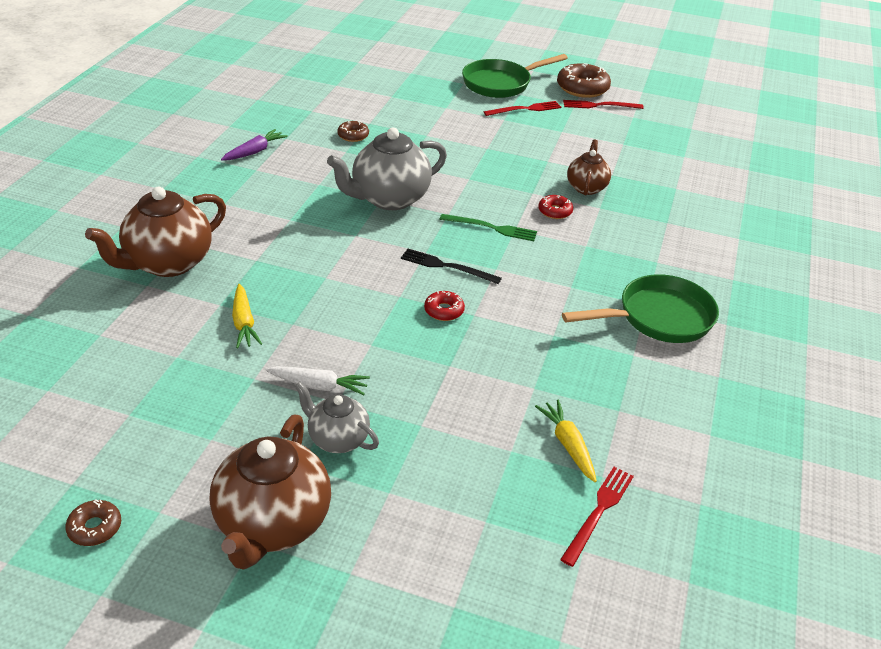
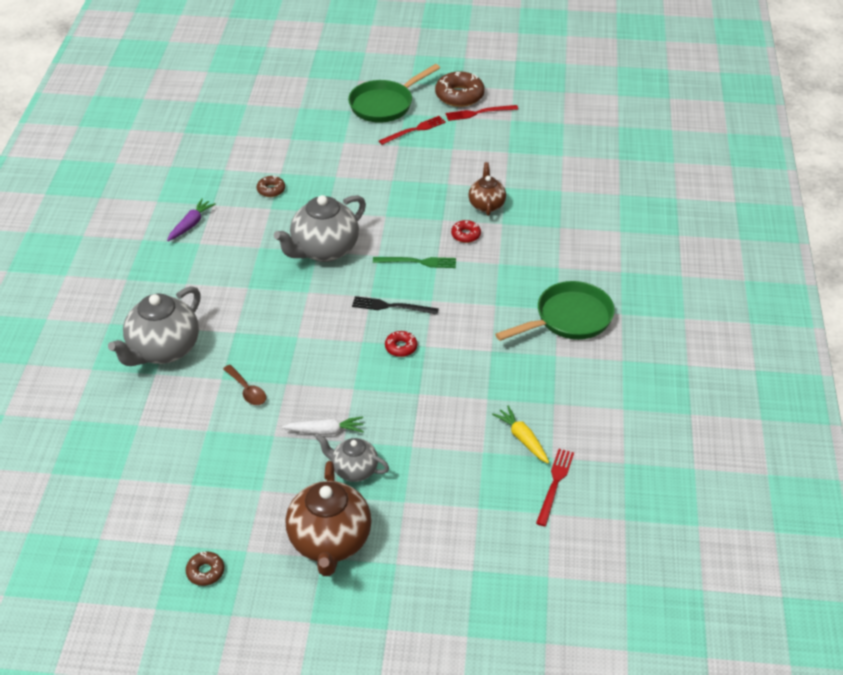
camera: 10 degrees left, 5 degrees up
(168, 263) = (163, 350): brown teapot -> grey teapot
(244, 323) = (247, 391): yellow carrot -> brown spoon

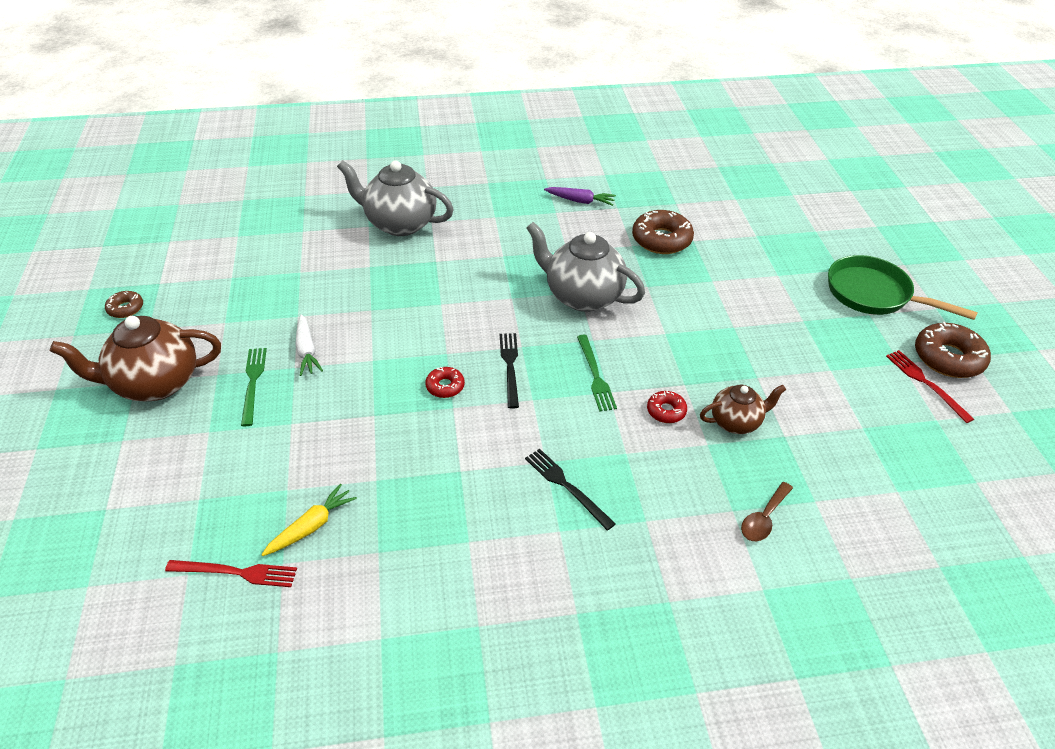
camera: 75 degrees right, 0 degrees up
(247, 391) = (356, 286): brown spoon -> brown spoon (763, 518)
(271, 190) = (661, 239): brown donut -> brown donut, size x1.88
(354, 470) = (253, 383): grey teapot -> green fork
(414, 130) = (842, 328): red fork -> none
(520, 298) = (566, 486): none -> black fork
(569, 319) = (545, 547): green pan -> none

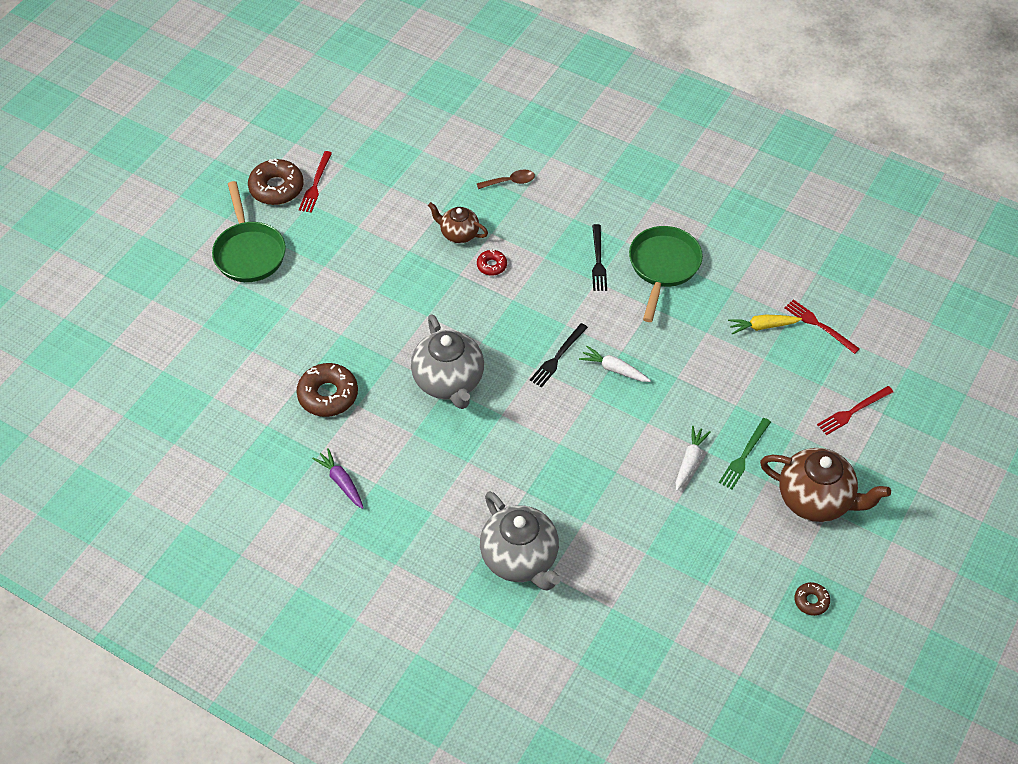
camera: 140 degrees left, 10 degrees up
(145, 490) = (853, 411): none -> red fork
(445, 386) = (614, 369): red donut -> white carrot
(487, 527) = (663, 266): none -> green pan
(595, 375) = (508, 315): green fork -> none

